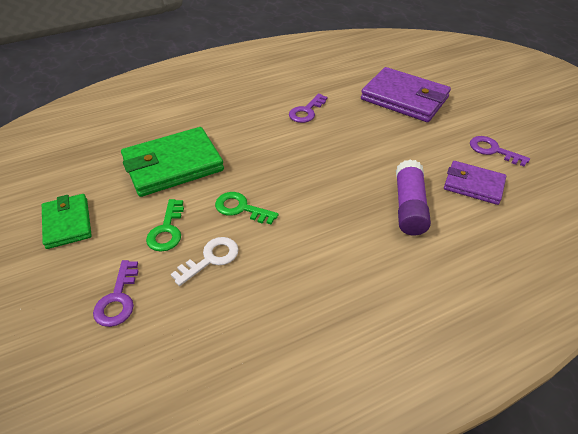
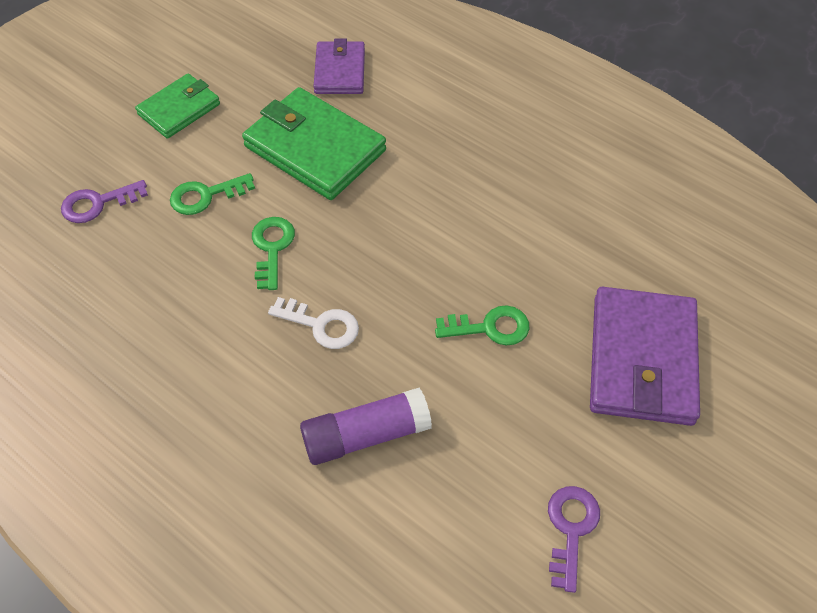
camera: 65 degrees right, 10 degrees up
(211, 259) = (180, 254): white key -> white key (321, 325)
(306, 111) = (516, 240): purple key -> none
(359, 138) = (489, 327): none -> green key
(473, 185) = (460, 514): purple wallet -> purple wallet (340, 71)

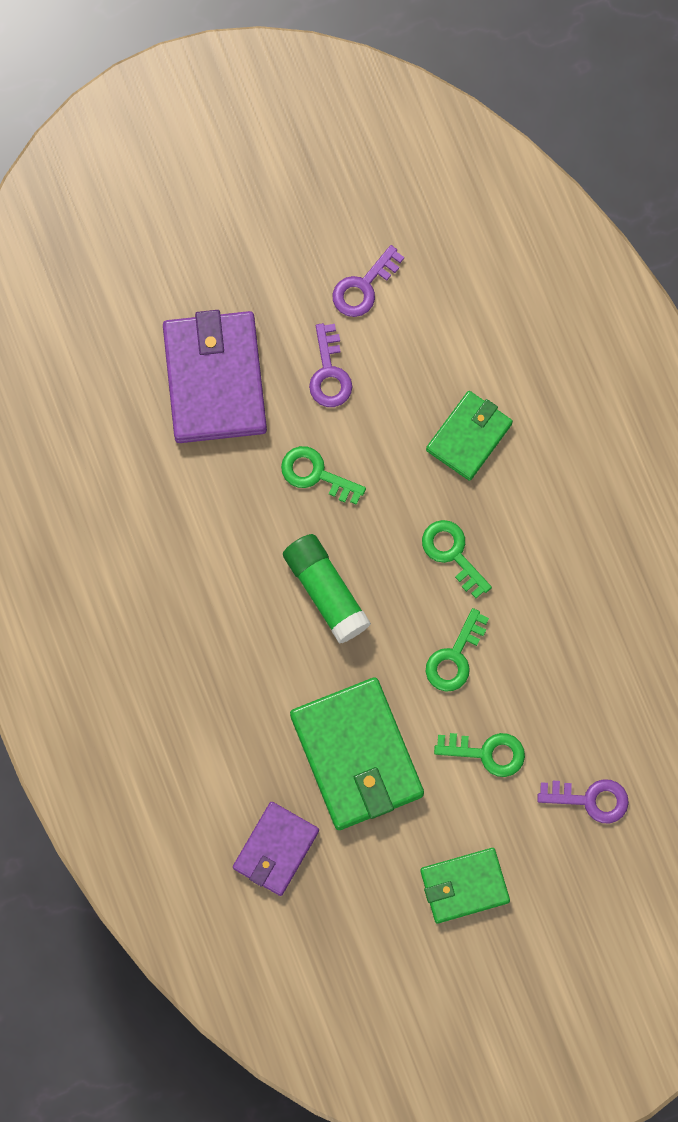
camera: 150 degrees left, 20 degrees up
(321, 325) = (452, 554): white key -> green key
(366, 435) = (469, 437): purple glue stick -> green wallet
(416, 243) = (326, 591): none -> green glue stick
(542, 422) = (329, 373): none -> purple key
(642, 359) = (215, 379): purple wallet -> purple wallet turned 45 degrees counterclockwise

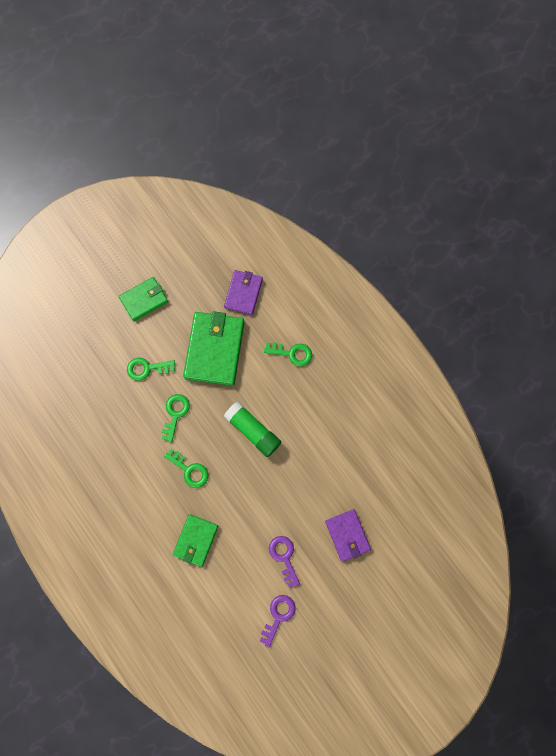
camera: 165 degrees right, 0 degrees up
(215, 379) = (347, 535): purple wallet -> purple wallet, size x0.60
(316, 474) = (275, 495): green key -> green key (292, 353)
(356, 755) = (214, 350): green wallet -> green wallet turned 45 degrees clockwise
(590, 799) = (88, 359): purple key -> none

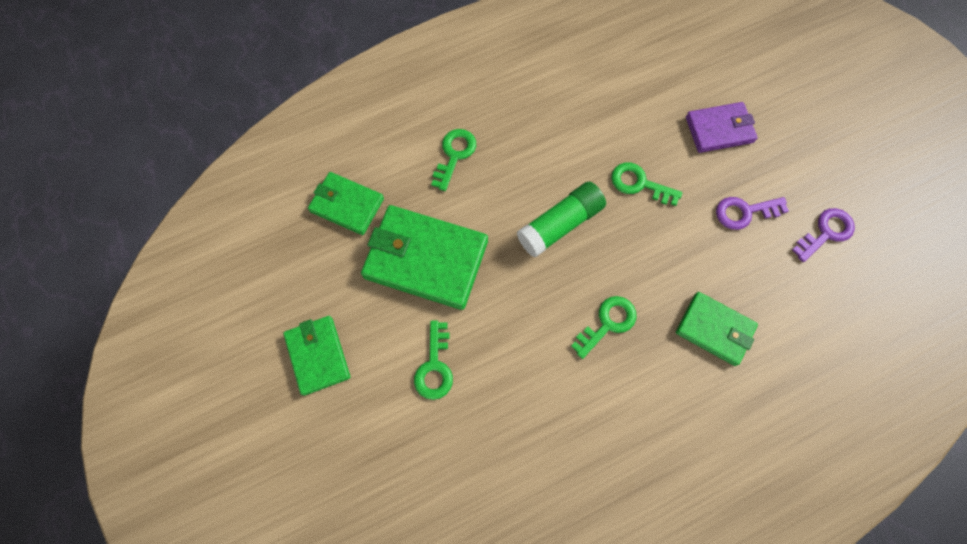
camera: 80 degrees left, 5 degrees down
(175, 414) = (516, 332): green key -> green key (639, 184)
(243, 293) = (347, 205): purple wallet -> green wallet
(278, 616) = (825, 232): purple key -> purple key turned 105 degrees clockwise

